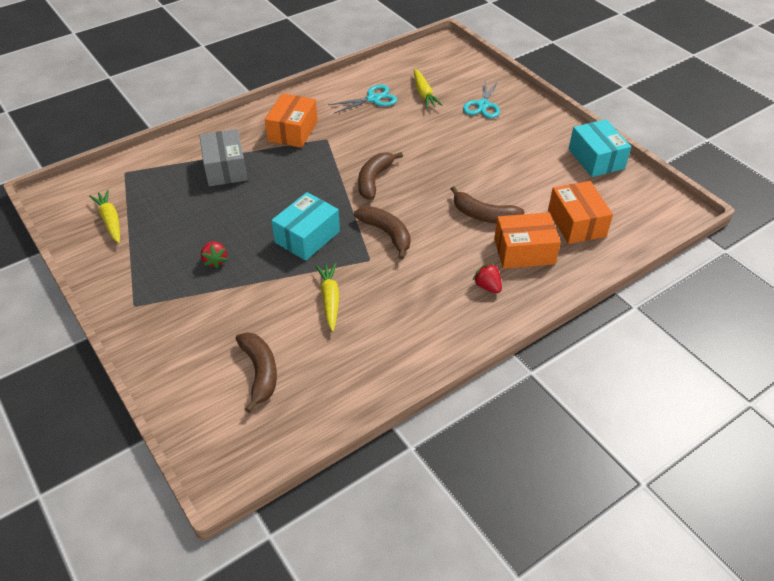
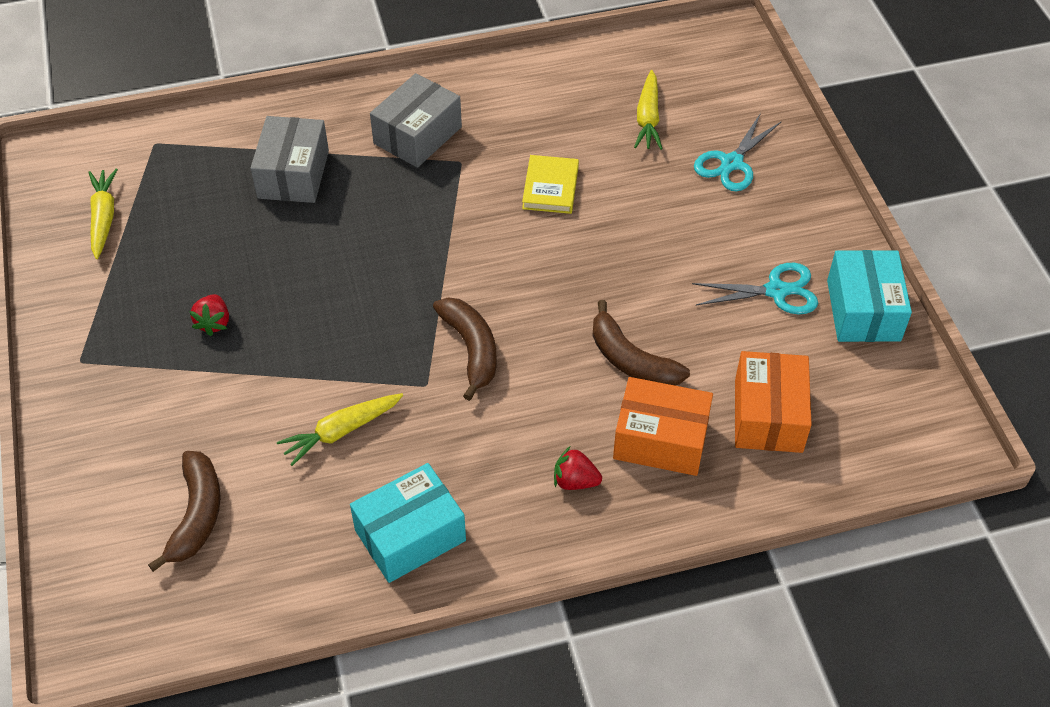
camera: 20 degrees right, 5 degrees up
(293, 131) = (417, 135): orange box -> grey box
(307, 237) = (356, 321): turquoise box -> turquoise box (410, 535)
(330, 299) = (341, 432): yellow carrot -> yellow carrot turned 135 degrees counterclockwise
(373, 99) = (565, 108): turquoise scissors -> turquoise scissors (776, 291)
(374, 180) = (496, 253): brown banana -> none
(387, 140) = (550, 187): none -> yellow book
(487, 286) = (575, 481): red strawberry -> red strawberry turned 60 degrees counterclockwise

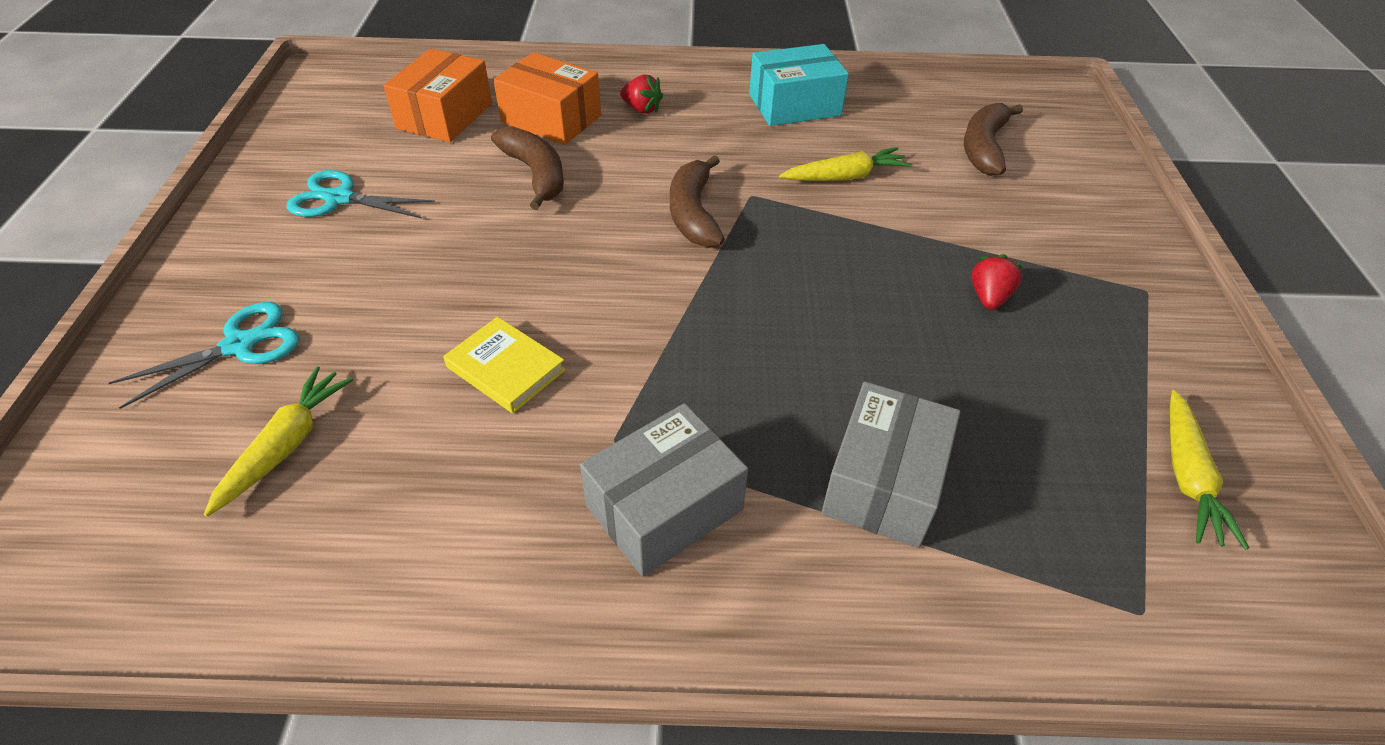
camera: 165 degrees left, 5 degrees down
(550, 187) = (505, 368): yellow book -> yellow book turned 75 degrees counterclockwise
(863, 310) = (274, 166): turquoise box -> none

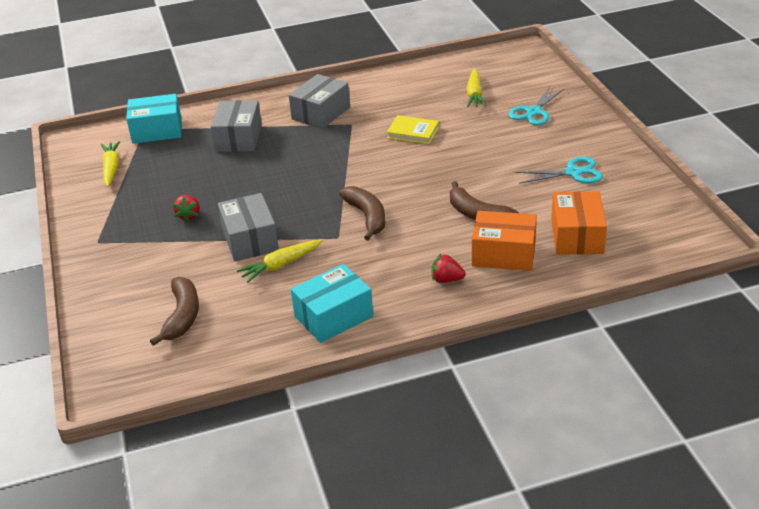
camera: 165 degrees right, 10 degrees down
(884, 225) = (250, 240): none -> grey box
(1103, 594) = (157, 130): none -> turquoise box

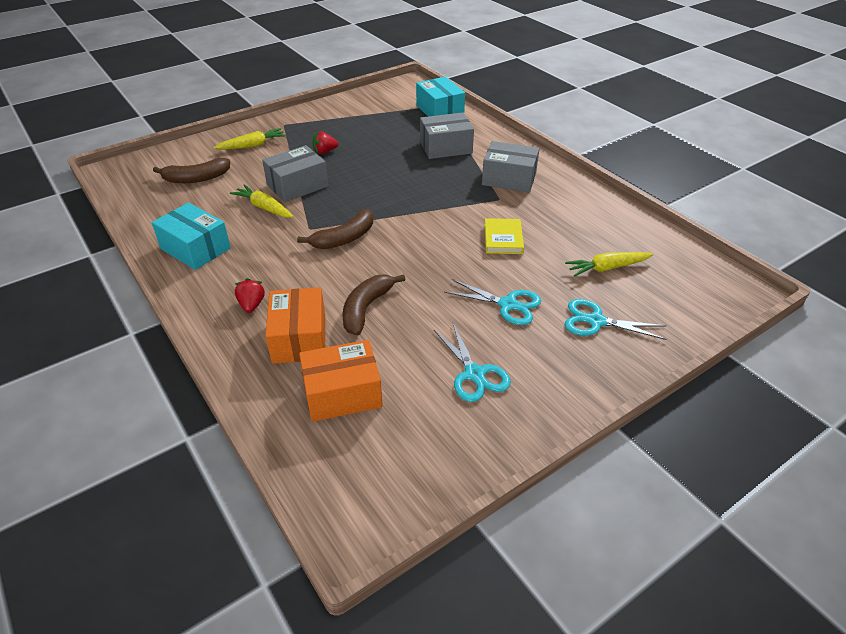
camera: 70 degrees right, 5 degrees up
(111, 168) = (379, 106): yellow carrot -> yellow carrot (253, 145)
(500, 145) = (508, 304): none -> turquoise scissors

